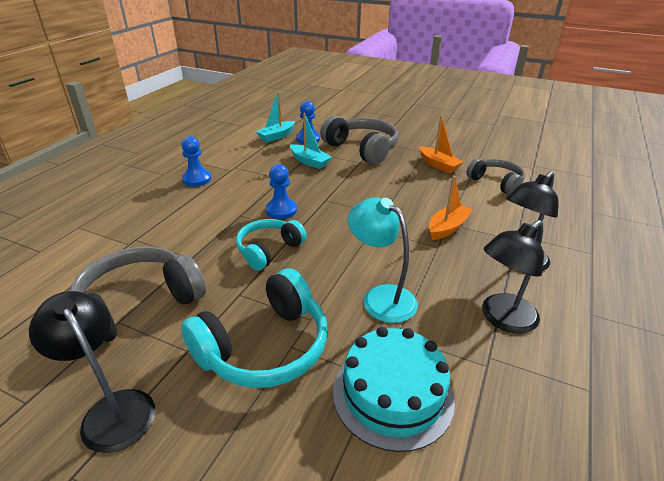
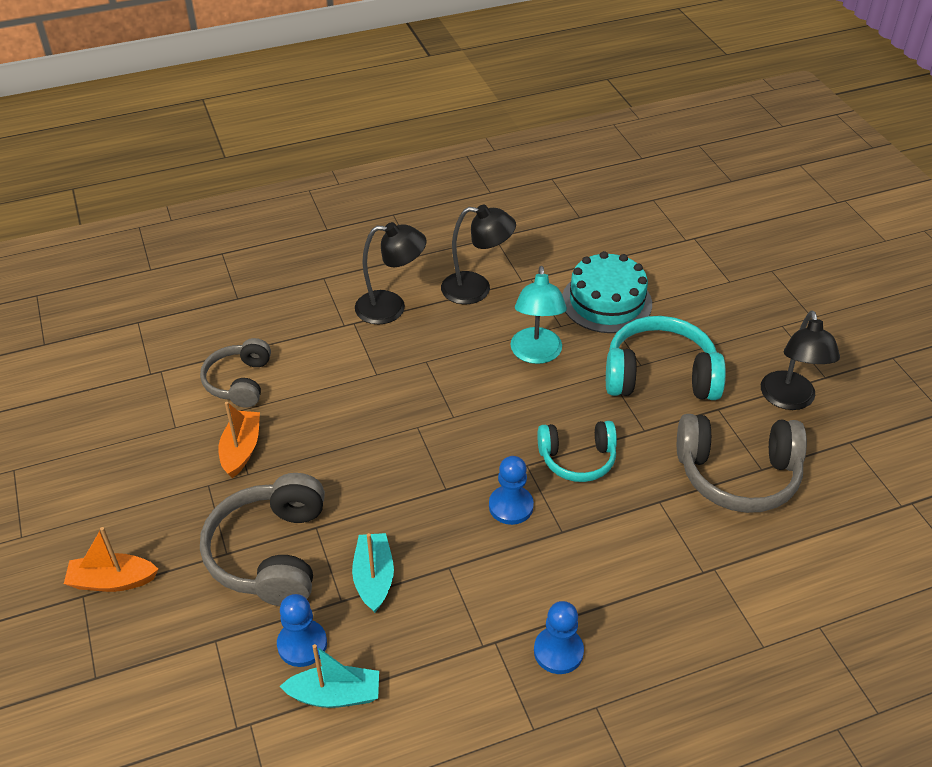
camera: 135 degrees left, 10 degrees up
(447, 228) = (386, 370): orange boat -> orange boat (112, 581)

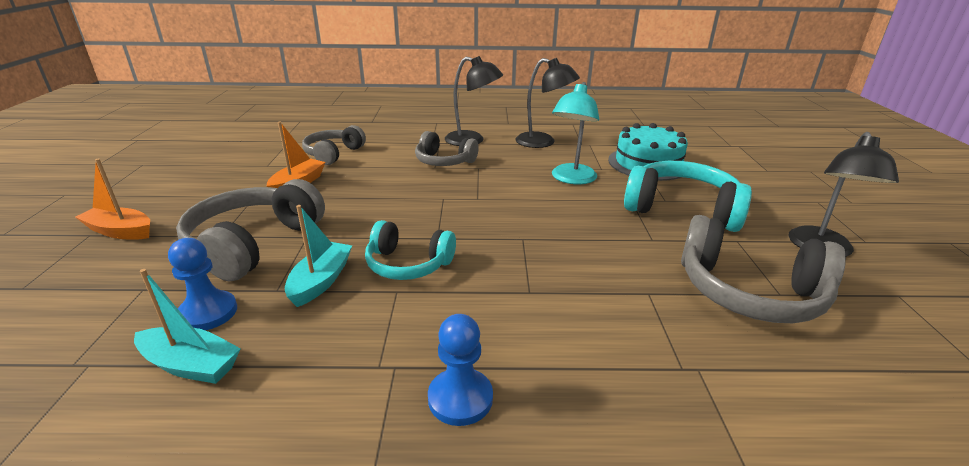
camera: 20 degrees right, 15 degrees down
(381, 360) = (444, 161): none -> grey headphones
(511, 506) = (489, 262): blue pawn -> none
(577, 459) = (574, 244): turquoise headphones -> turquoise headphones (408, 264)

